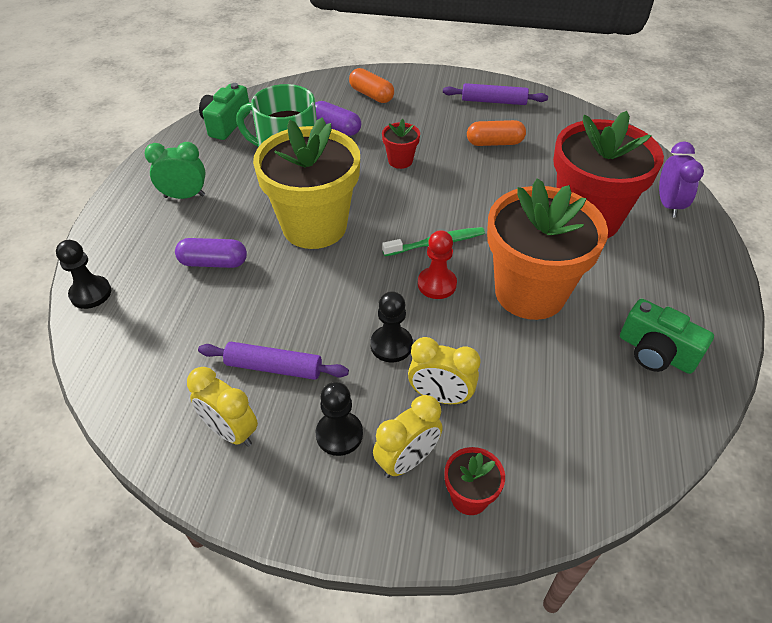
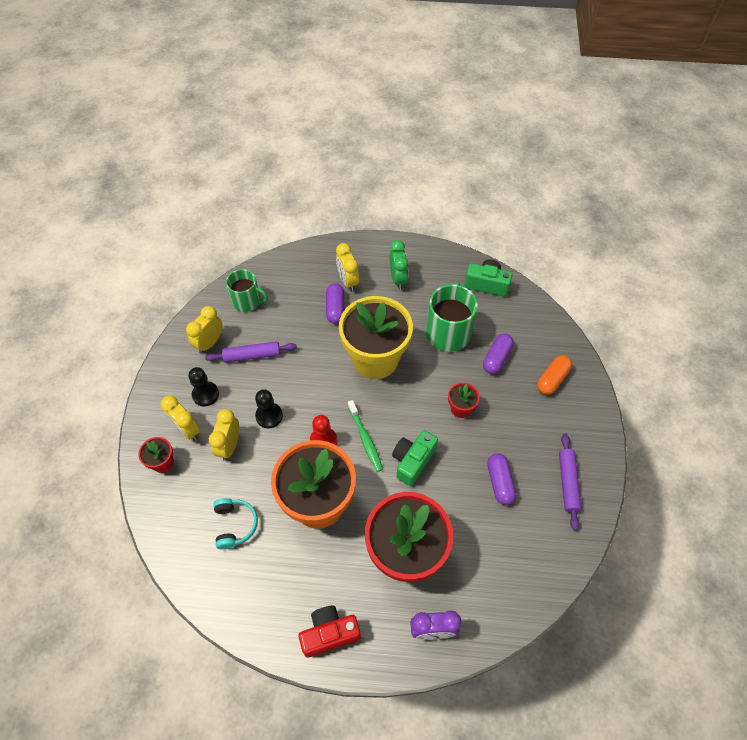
camera: 85 degrees right, 10 degrees up
(91, 293) = (306, 255): black pawn -> none
(156, 375) = (247, 301): none -> green mug
(167, 246) = (348, 281): none -> yellow clock
(274, 367) = (252, 355): purple rolling pin -> purple rolling pin turned 75 degrees clockwise
(494, 143) = (499, 482): orange capsule -> purple capsule
(571, 387) = (235, 525): none -> turquoise headphones
(656, 352) = (264, 587): green camera -> green camera (412, 461)
(696, 288) = (329, 633): none -> red camera

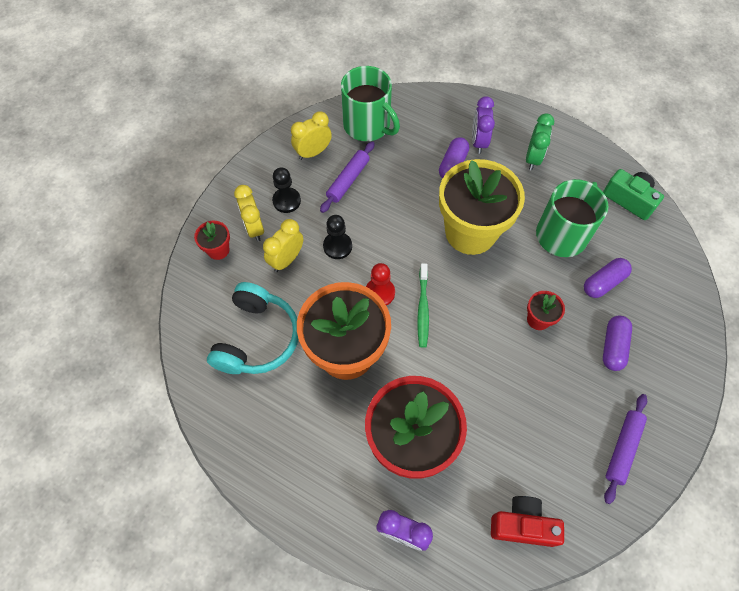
camera: 25 degrees right, 5 degrees up
(235, 525) = (257, 338): turquoise headphones -> turquoise headphones, size x1.73
(247, 301) = (367, 125): green mug -> green mug, size x1.53
(252, 355) = (348, 180): purple rolling pin -> purple rolling pin turned 75 degrees counterclockwise
(329, 633) = (298, 485): red camera -> red camera (522, 525)
(348, 281) = (478, 142): yellow clock -> purple clock
(412, 461) = (461, 352): green camera -> none
(499, 482) = (545, 414): purple capsule -> purple capsule (613, 347)
(552, 379) = (657, 330): orange capsule -> none

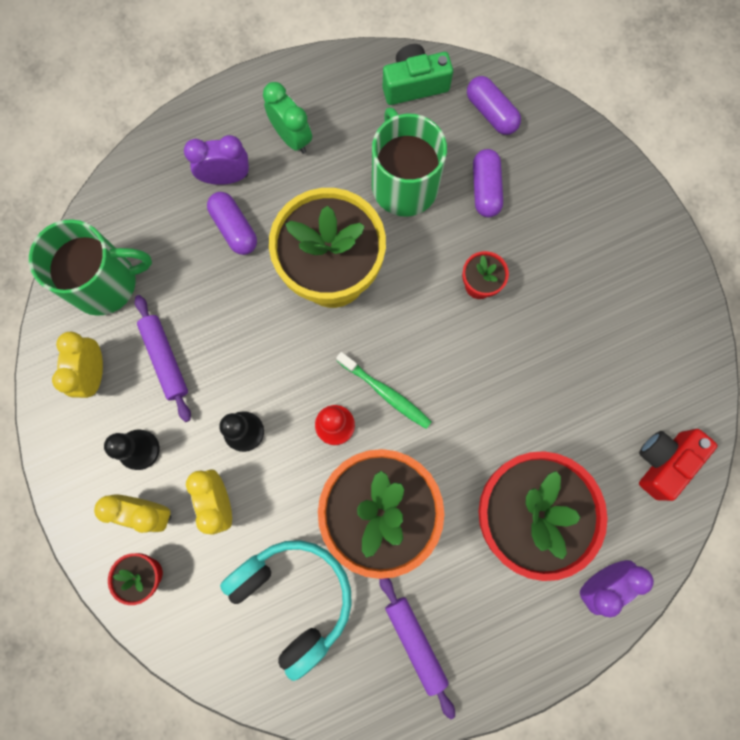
camera: 55 degrees left, 15 degrees up
(478, 142) = (226, 177): purple clock -> purple clock turned 135 degrees clockwise
(613, 347) = (556, 237): purple capsule -> purple capsule (491, 113)
(622, 449) = (655, 313): purple rolling pin -> purple rolling pin (415, 643)

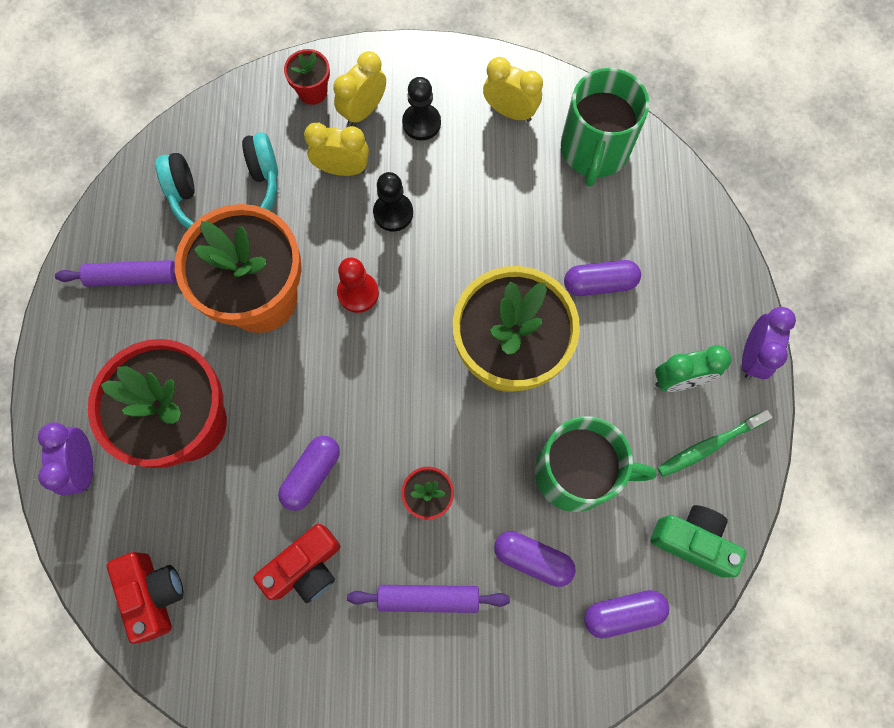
camera: 115 degrees right, 5 degrees down
(165, 359) = (494, 173): purple rolling pin -> purple rolling pin (428, 598)
(226, 177) = (659, 297): purple clock -> purple clock (752, 356)
(386, 393) = (364, 352): green toothbrush -> green toothbrush (709, 446)
(414, 85) = (693, 541): green camera -> green camera turned 75 degrees counterclockwise
(508, 385) = (312, 475): none -> purple capsule
(580, 353) = (306, 567): none -> red camera

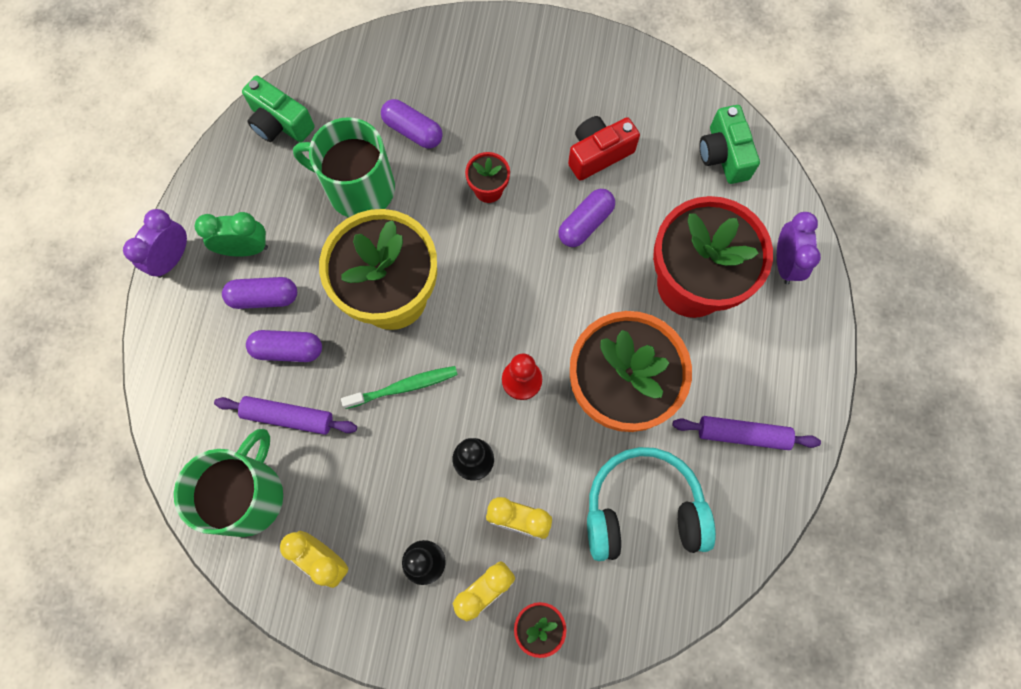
camera: 170 degrees left, 0 degrees up
(154, 594) = (724, 155): red camera -> green camera
(428, 598) = (502, 117): purple rolling pin -> purple rolling pin (288, 417)
(623, 613) = (352, 83): purple capsule -> purple capsule (264, 297)
(709, 446) = (239, 191): green toothbrush -> green toothbrush (404, 387)

